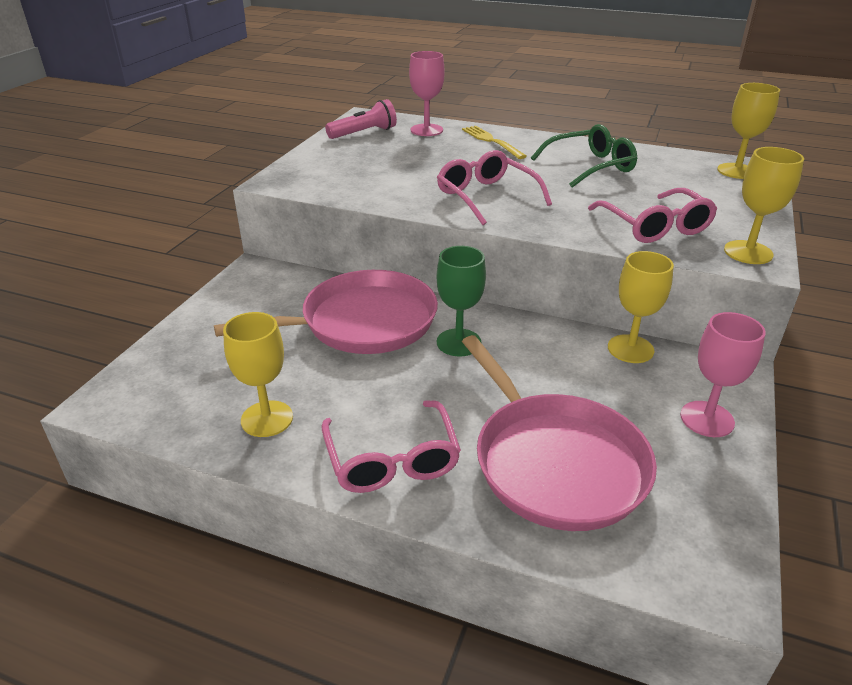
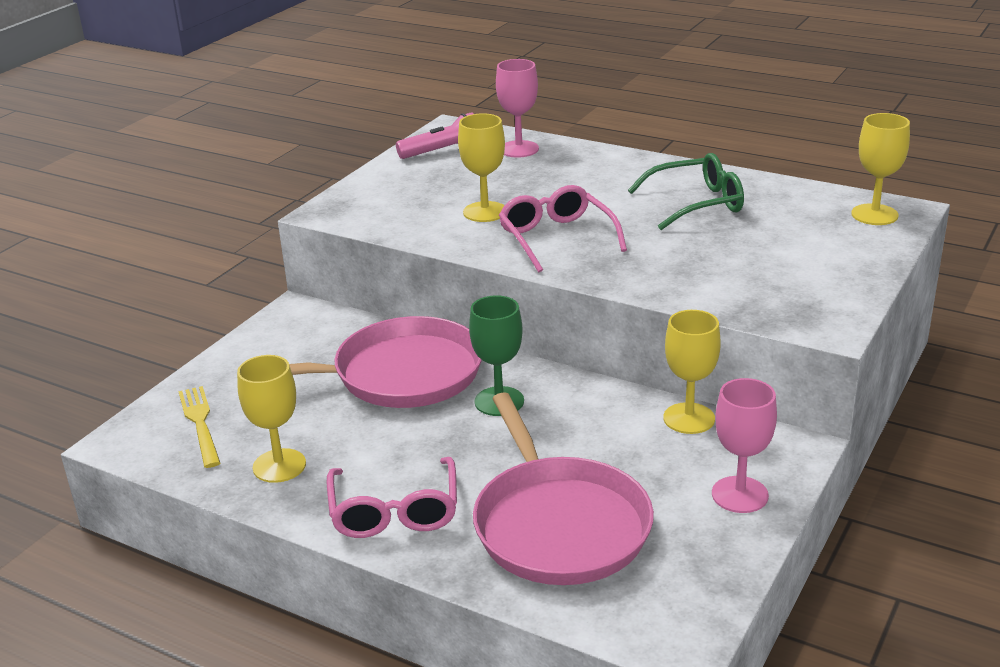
camera: 10 degrees right, 5 degrees down
(491, 141) = (591, 166): yellow fork -> yellow fork (200, 423)
(655, 226) = (734, 281): pink glasses -> none
(748, 252) = (825, 315): yellow goblet -> yellow goblet (485, 212)

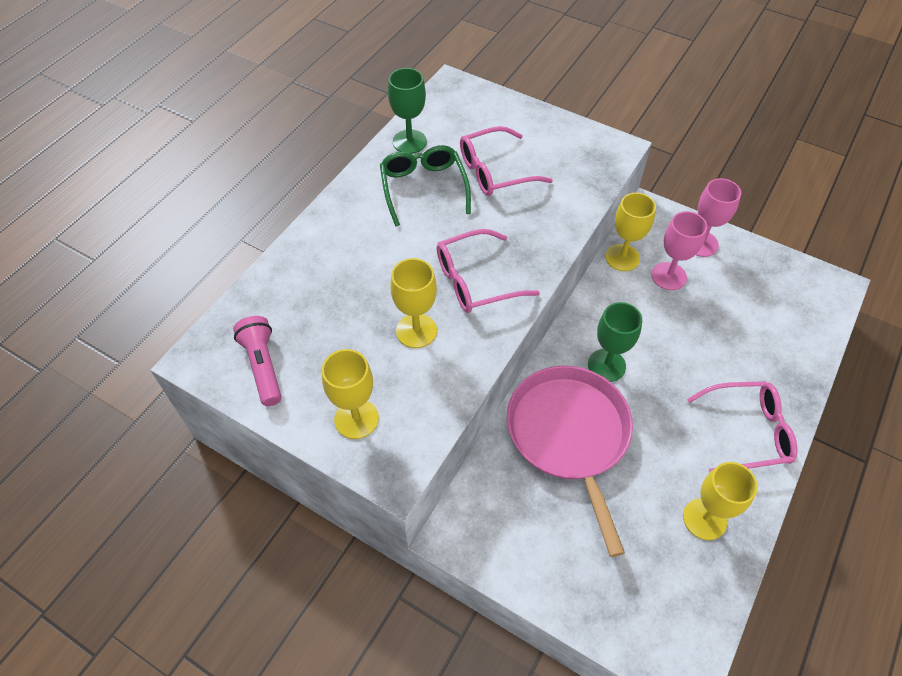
camera: 90 degrees left, 25 degrees up
(200, 423) = (651, 597): yellow fork -> none
(519, 149) = (277, 301): pink goblet -> pink goblet (668, 276)
(558, 524) = (744, 335): pink pan -> none
(742, 243) = (495, 171): none -> pink glasses
(775, 191) = (409, 142): none -> green goblet
(874, 215) = (458, 100): yellow goblet -> yellow goblet (356, 419)

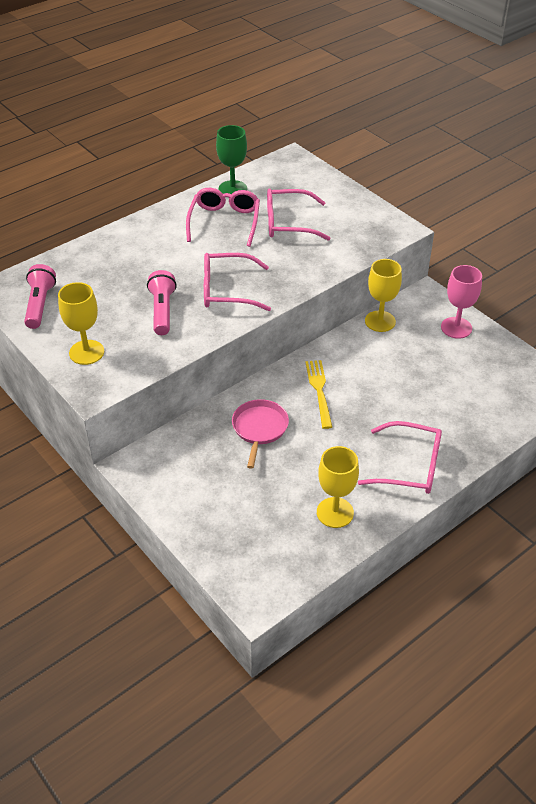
camera: 20 degrees right, 10 degrees down
(416, 331) = (162, 311): yellow goblet -> pink flashlight
(423, 188) = (224, 222): green glasses -> pink glasses
(569, 435) = (259, 428): pink pan -> pink pan, size x0.54
(606, 365) = (319, 391): green goblet -> yellow fork
(668, 276) = (412, 344): pink goblet -> none

